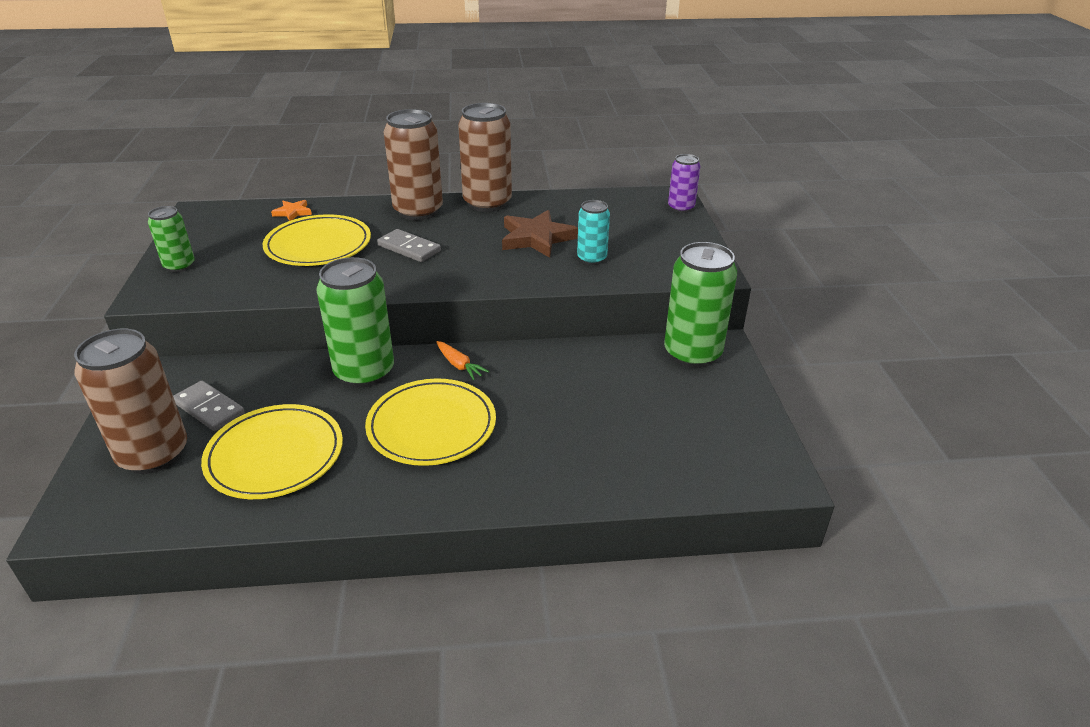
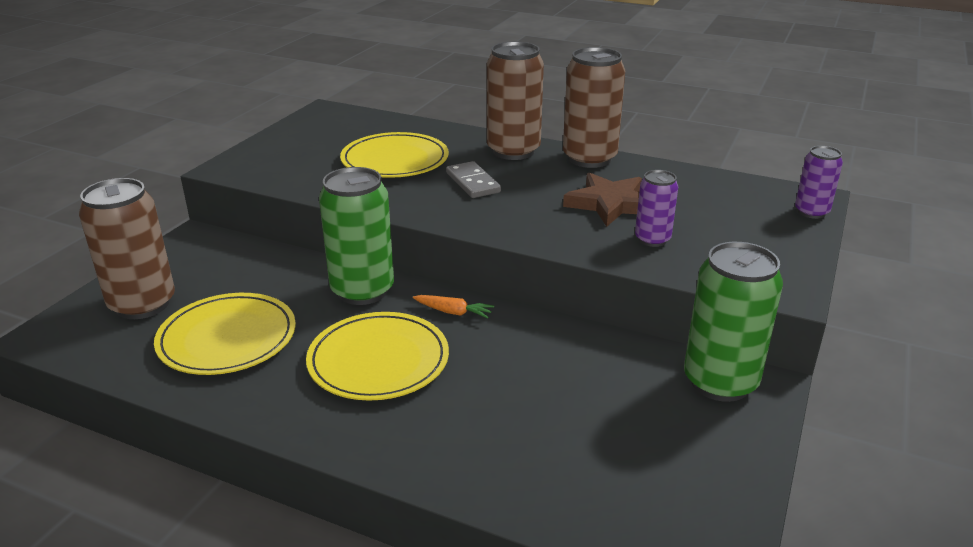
camera: 30 degrees right, 5 degrees down
(179, 266) = (269, 150): green can -> none
(209, 408) = (214, 280): grey domino -> none
(293, 212) = (400, 127): orange star -> none
(459, 365) = (454, 312): orange carrot -> orange carrot turned 60 degrees counterclockwise
(592, 259) = (652, 239): turquoise can -> purple can

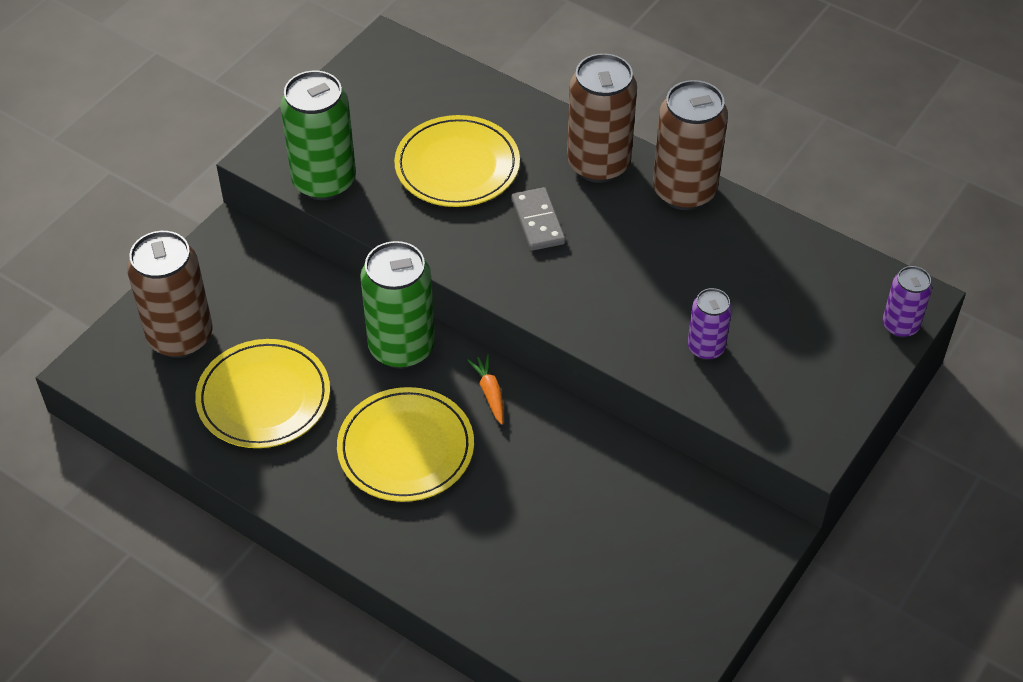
camera: 10 degrees right, 20 degrees up
(454, 312) = (490, 392): orange carrot -> orange carrot turned 135 degrees counterclockwise
(610, 204) = (681, 281): brown star -> none
(720, 382) = (726, 524): green can -> green can (324, 181)

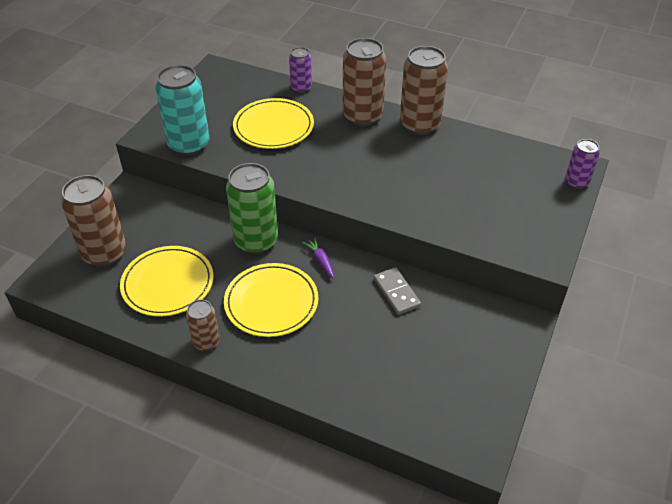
camera: 10 degrees left, 5 degrees down
(304, 494) = (206, 342): none -> brown can
(324, 181) = (189, 145): green can -> turquoise can
(490, 392) = (320, 260): orange carrot -> purple carrot
(538, 221) = (332, 151): grey domino -> grey domino (396, 292)
(706, 348) = (460, 210): purple can -> purple can (301, 88)

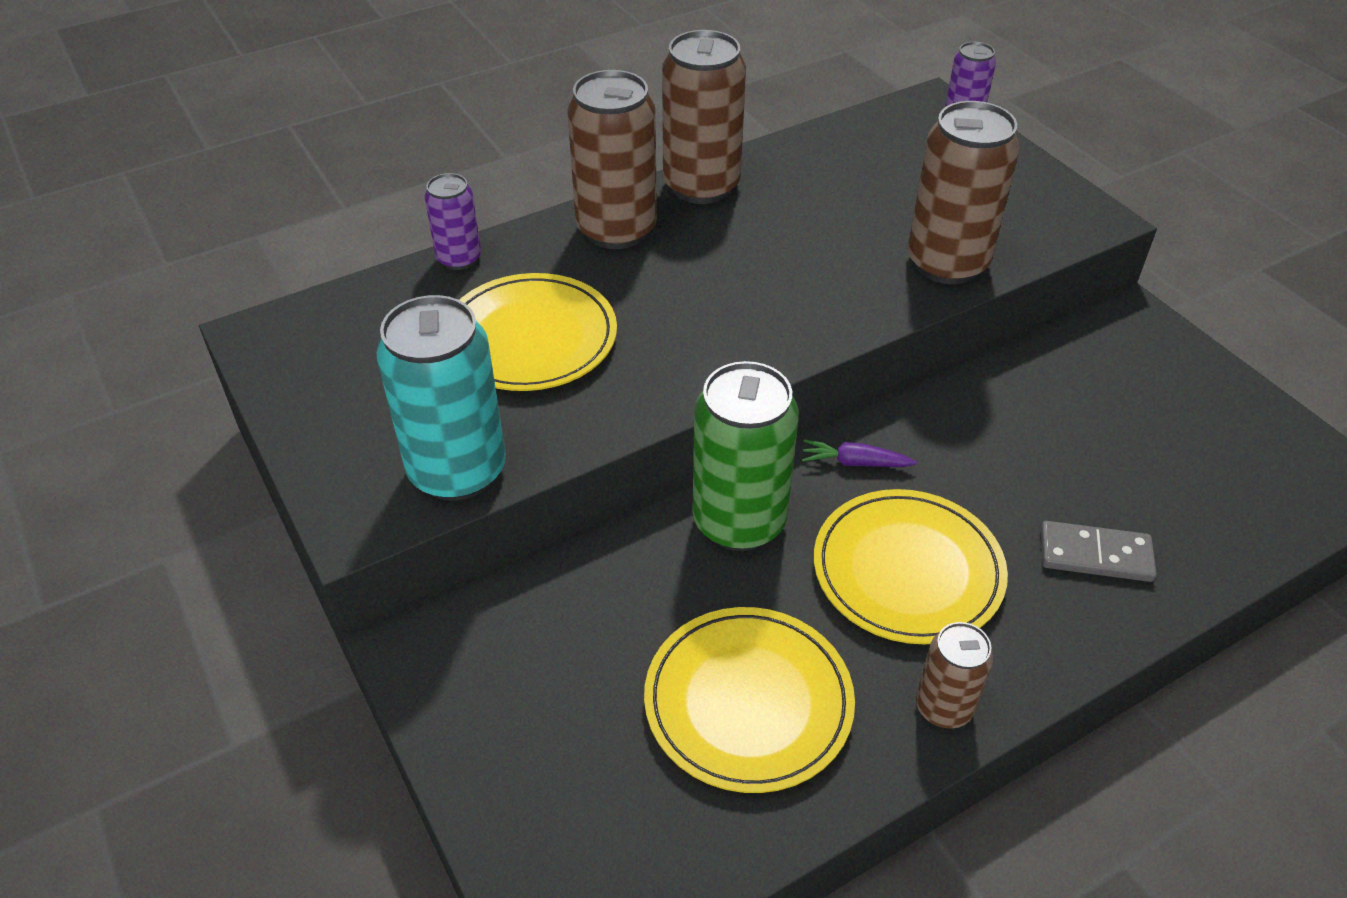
camera: 55 degrees left, 0 degrees up
(104, 253) = (573, 776): brown can -> brown can (947, 263)
(396, 292) = (991, 411): grey domino -> grey domino (1095, 555)

